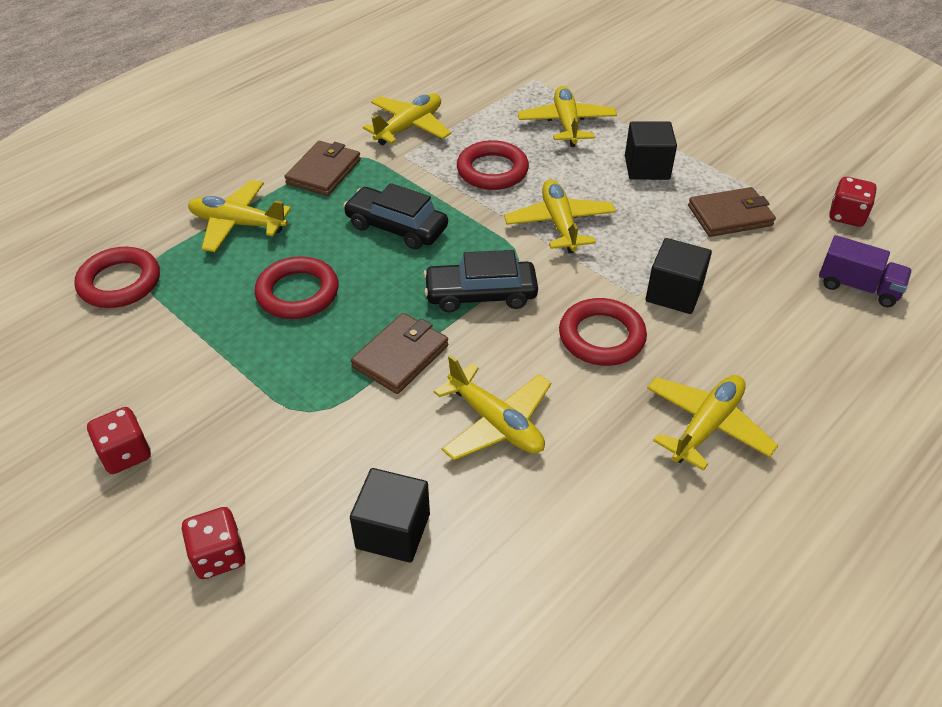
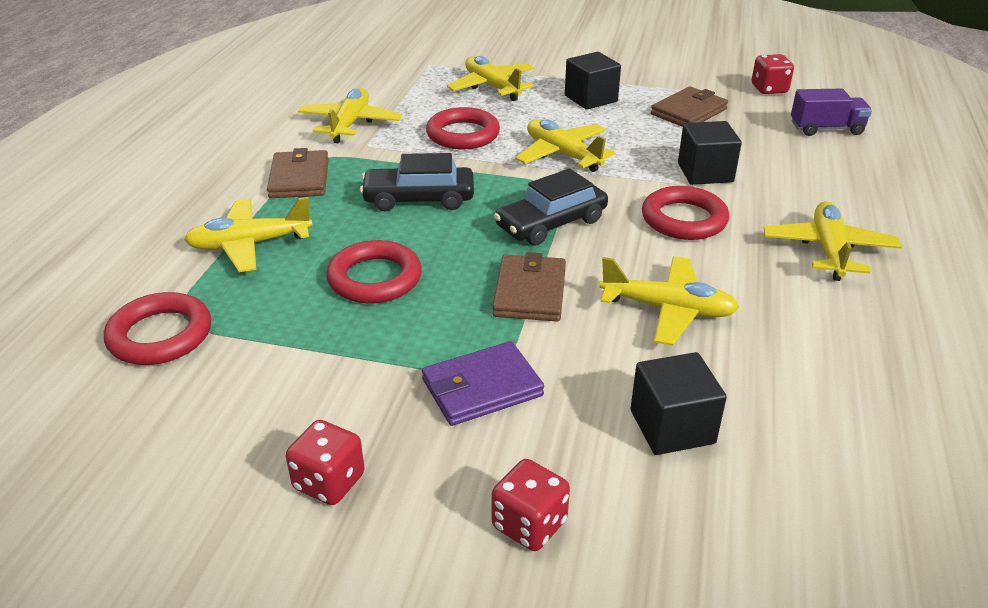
camera: 30 degrees left, 10 degrees down
(287, 427) = (481, 388): none -> purple wallet

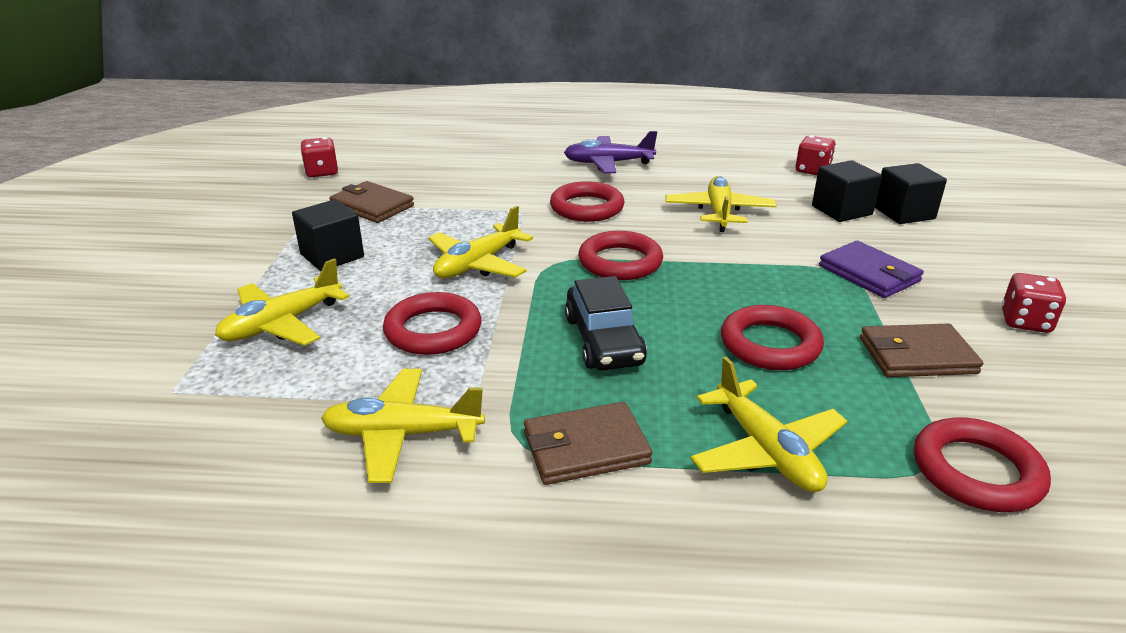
camera: 100 degrees left, 5 degrees down
(529, 524) = (969, 248): red dice -> red dice (812, 171)
(530, 292) = (735, 264): brown wallet -> brown wallet (916, 355)
(551, 223) = (620, 262): black car -> red ring
(705, 173) = (502, 200): black cube -> black cube (904, 213)
(826, 129) = (410, 155): purple truck -> none
(828, 250) = (608, 163): yellow plane -> purple plane

